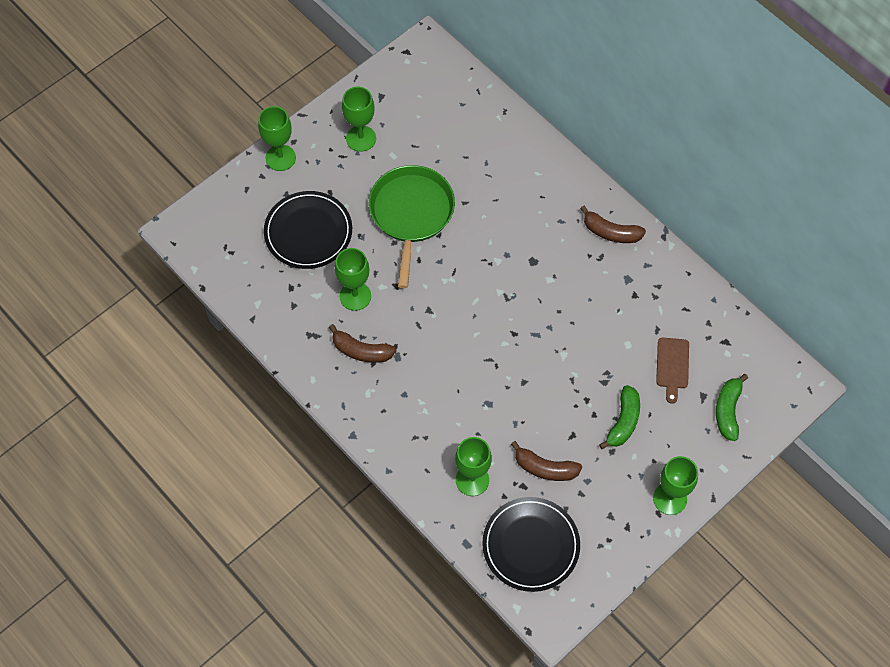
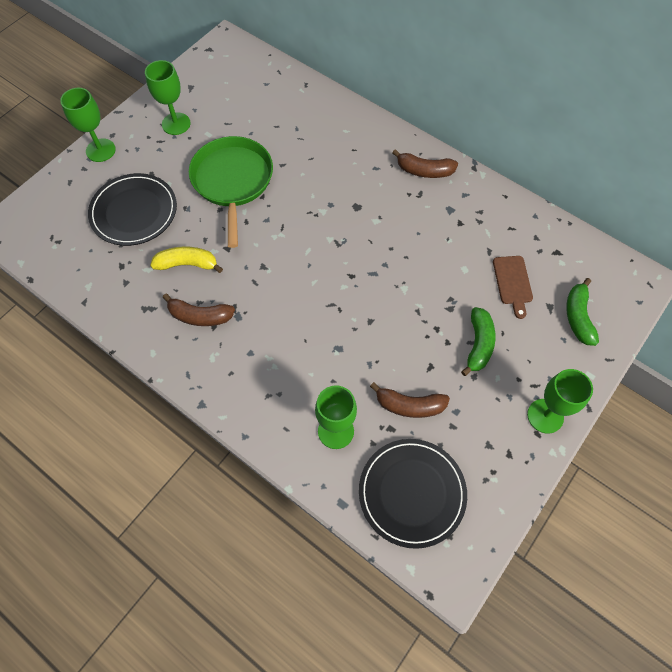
camera: 10 degrees left, 0 degrees up
(355, 296) = (187, 264): green goblet -> yellow banana

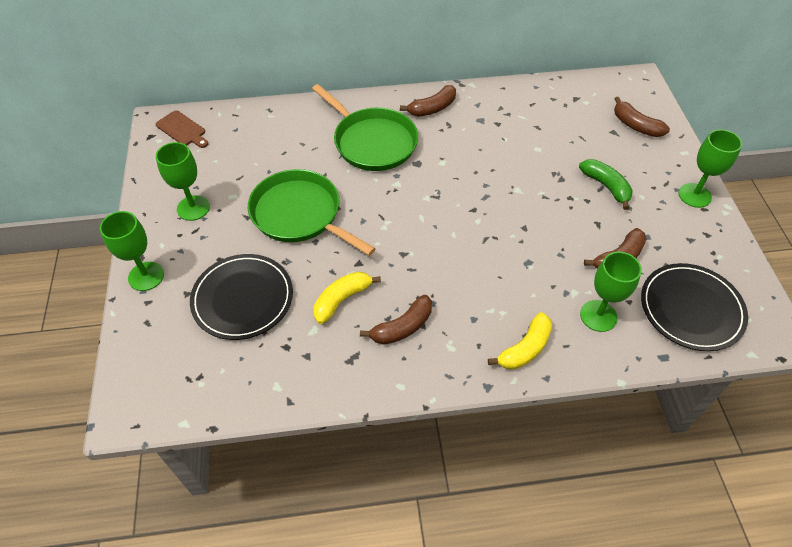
camera: 45 degrees left, 10 degrees down
(256, 404) = (525, 348): none -> yellow banana
(345, 165) = (372, 142): none -> green pan
(512, 283) = (576, 135): brown cutting board -> brown cutting board (182, 130)
(578, 317) = (635, 125): green banana -> brown banana

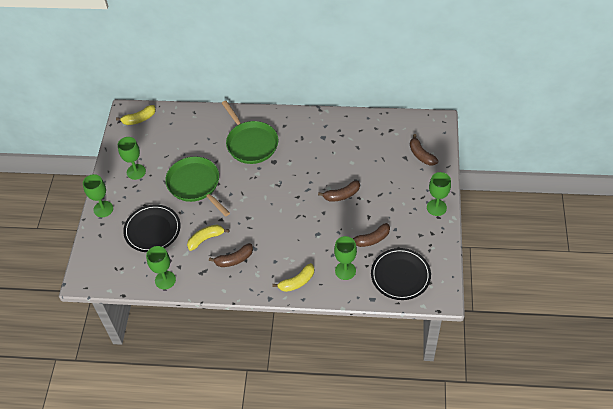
camera: 15 degrees right, 0 degrees up
(182, 130) = (139, 119): brown cutting board -> yellow banana
(287, 385) = (165, 280): none -> green goblet
(432, 108) = (295, 125): brown banana -> brown banana (341, 195)
(606, 186) = (384, 193): green banana -> none

